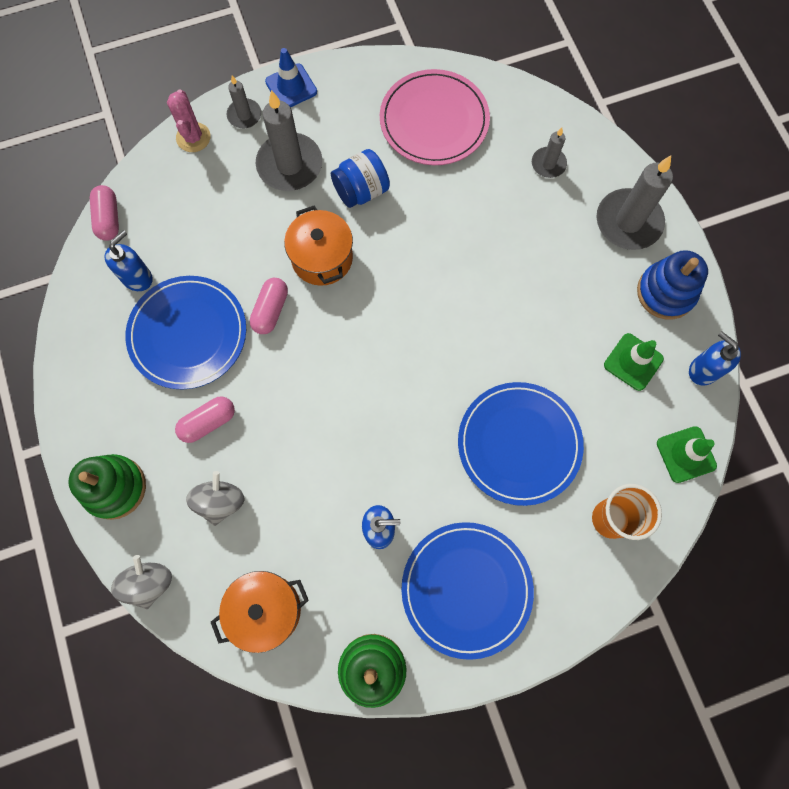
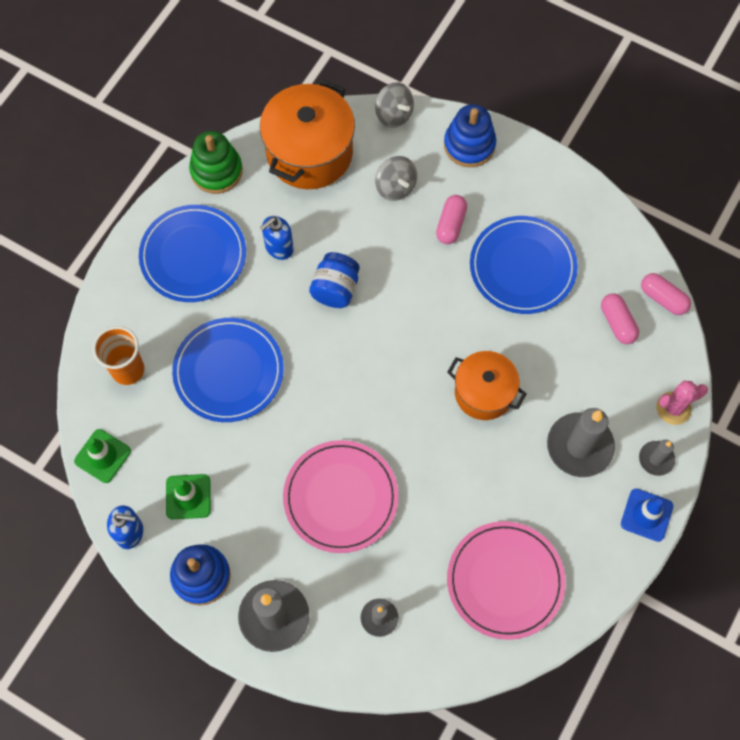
camera: 140 degrees right, 5 degrees down
(114, 487) = (469, 145): green stacking toy -> blue stacking toy
(137, 277) = (597, 275): blue soap dispenser -> none
(193, 137) = (673, 408): pink cactus -> pink cactus turned 60 degrees counterclockwise
(266, 610) = (309, 153): orange pot -> orange pot, size x1.57
(271, 310) = (483, 326): pink capsule -> pink capsule (617, 323)
(361, 191) = (505, 470): blue jar -> blue jar (335, 289)
(507, 267) = (340, 497): none -> pink plate

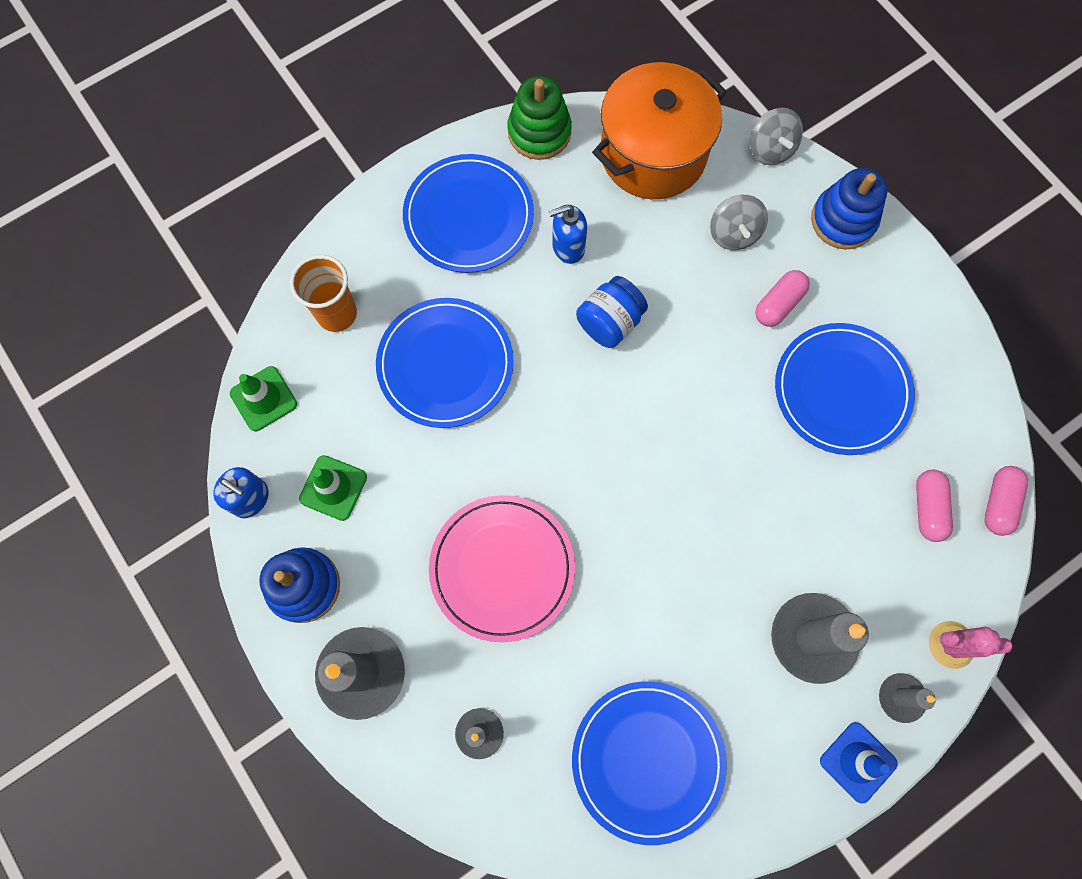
camera: 25 degrees right, 5 degrees up
(484, 393) = (726, 520): orange pot -> none
(505, 581) = (648, 760): pink plate -> blue plate
(663, 298) = (998, 503): pink capsule -> pink capsule turned 45 degrees clockwise

